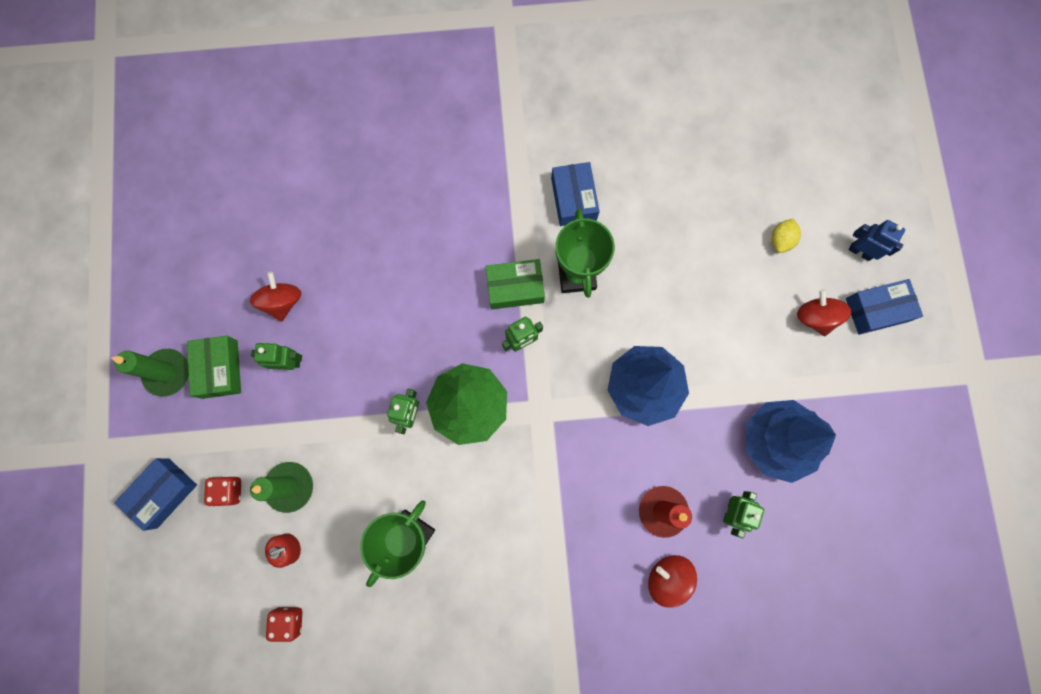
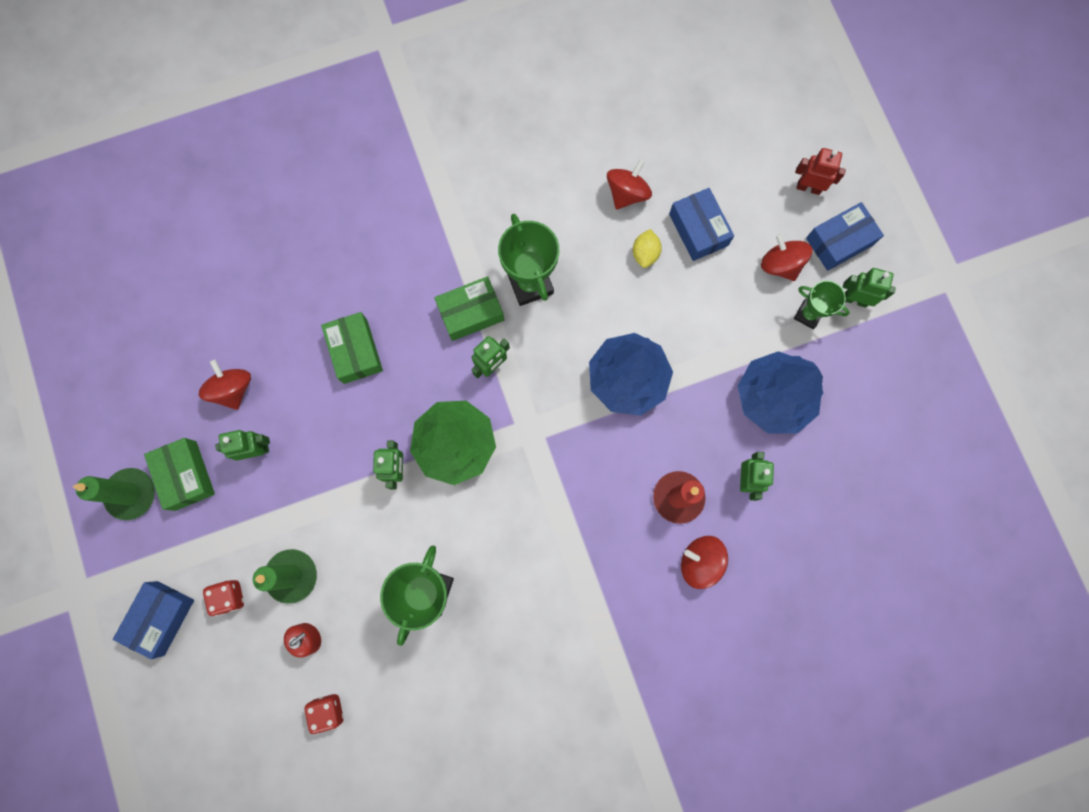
camera: 15 degrees left, 0 degrees up
(401, 296) = (355, 351): none -> green box
(573, 199) = (507, 207): blue box -> blue box (698, 229)
(687, 214) = (627, 193): none -> red spinning top
(780, 240) = (727, 196): yellow lemon -> yellow lemon (645, 254)
(829, 371) = (808, 315): none -> green trophy
(860, 251) = (808, 187): blue robot -> red robot
(878, 368) = (855, 299): none -> green robot

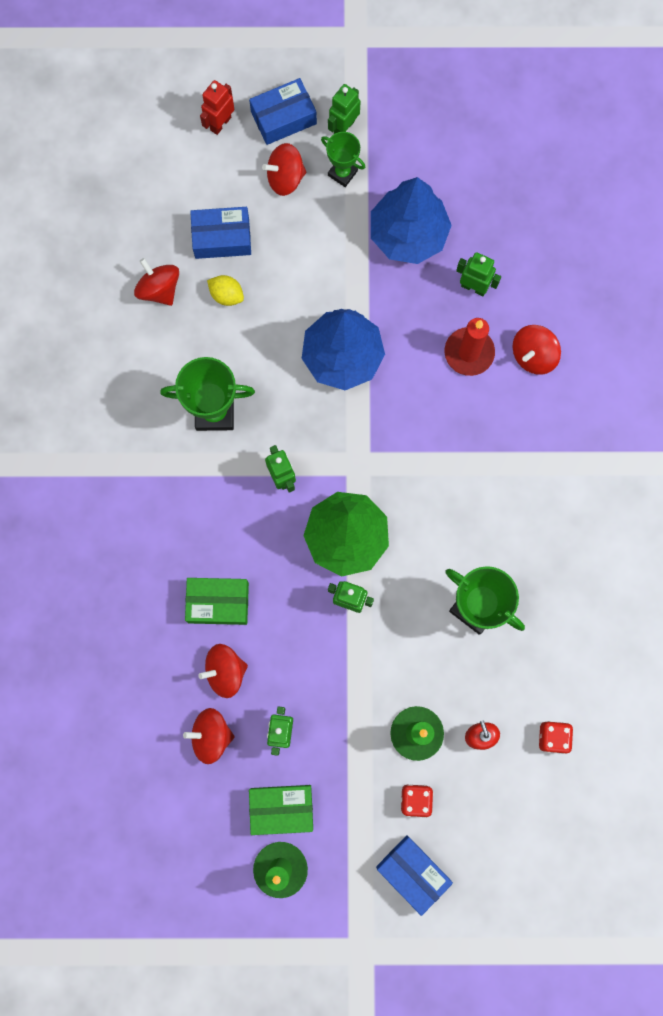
camera: 70 degrees left, 0 degrees up
(294, 380) = (225, 671): none -> red spinning top
(471, 313) = (222, 478): green box -> none
(808, 315) = (342, 173): green trophy -> green trophy turned 75 degrees clockwise
(839, 241) = (283, 118): blue box -> blue box turned 75 degrees clockwise

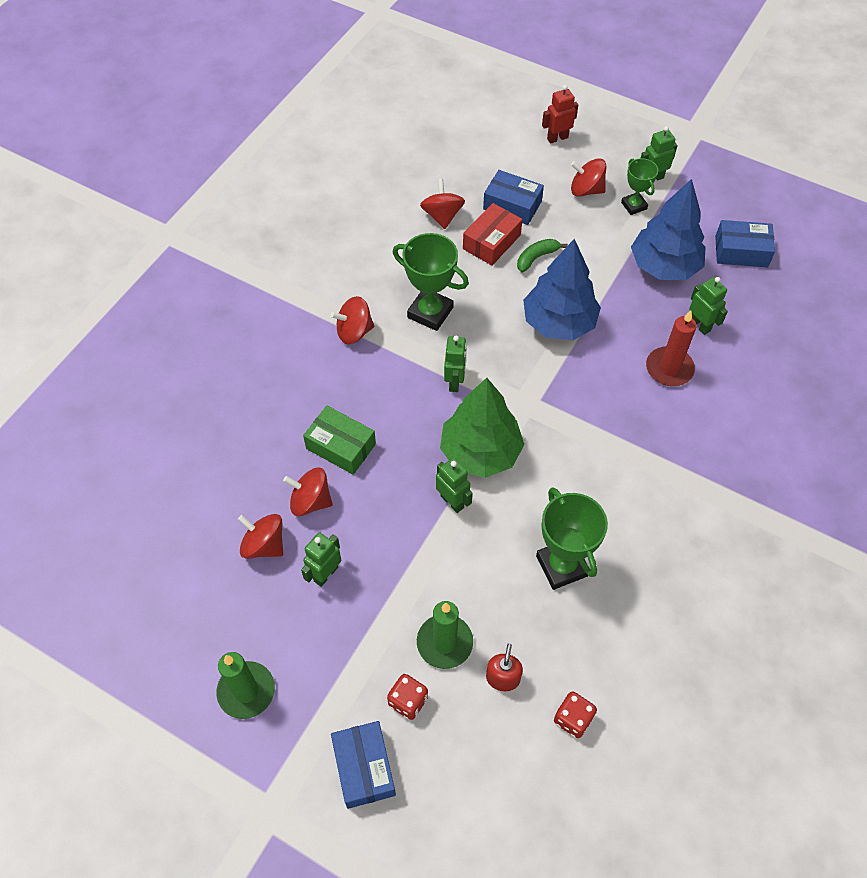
camera: 30 degrees right, 20 degrees down
(226, 295) = (491, 242): yellow lemon -> red box
(281, 291) = (536, 258): none -> green banana
(281, 808) = (283, 639): green box -> none
(283, 118) = (608, 154): blue box -> blue box (741, 251)
(533, 355) = (726, 396): red spinning top -> red spinning top (354, 332)

